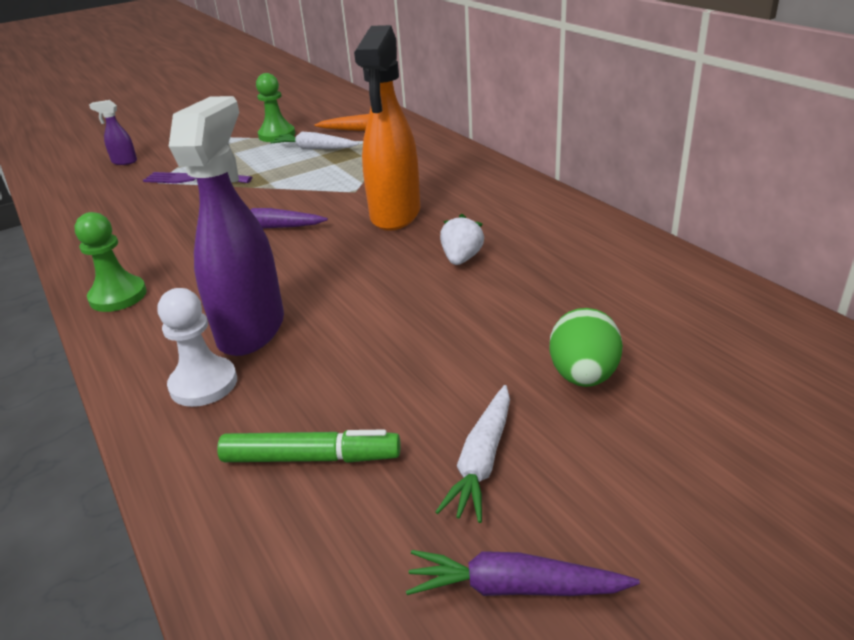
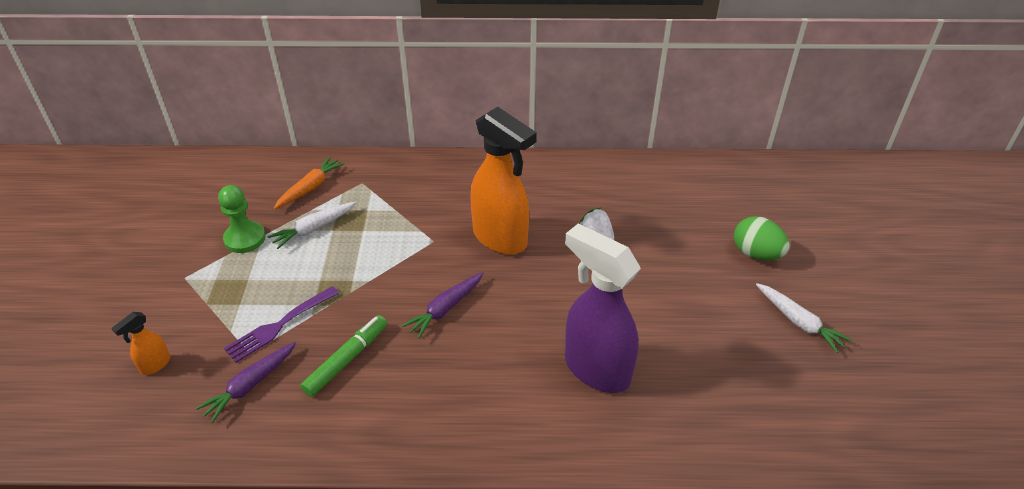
camera: 60 degrees left, 10 degrees up
(118, 296) = (472, 435): green pawn -> none
(124, 162) = (155, 365): purple spray bottle -> orange spray bottle
(203, 384) = (645, 414): white pawn -> none
(311, 458) = (755, 387): green marker -> green marker (346, 360)
(514, 587) = (885, 351): purple carrot -> purple carrot (250, 385)

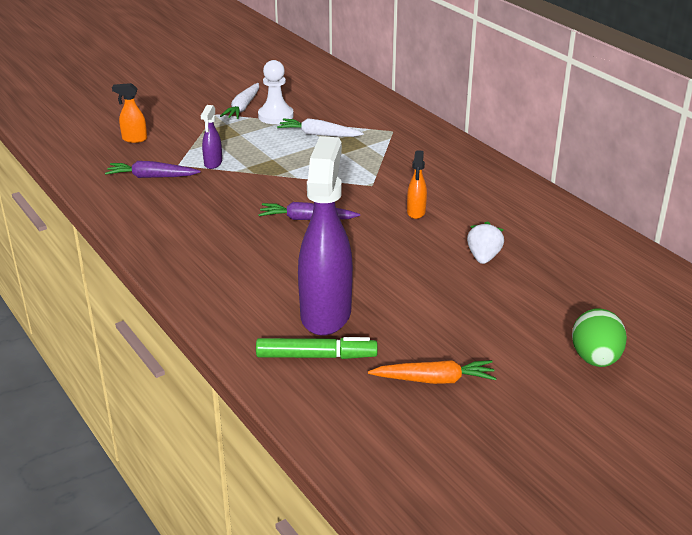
camera: 55 degrees right, 10 degrees down
(245, 238) = (275, 116): green pawn -> white pawn
(279, 325) = (213, 163): purple fork -> purple spray bottle
(310, 188) = (358, 115): orange carrot -> orange carrot (434, 380)
(346, 360) = (211, 201): green marker -> green marker (316, 356)
(500, 238) = (416, 212): orange spray bottle -> orange spray bottle, size x0.43
(799, 322) = (531, 417): white carrot -> white carrot (243, 107)

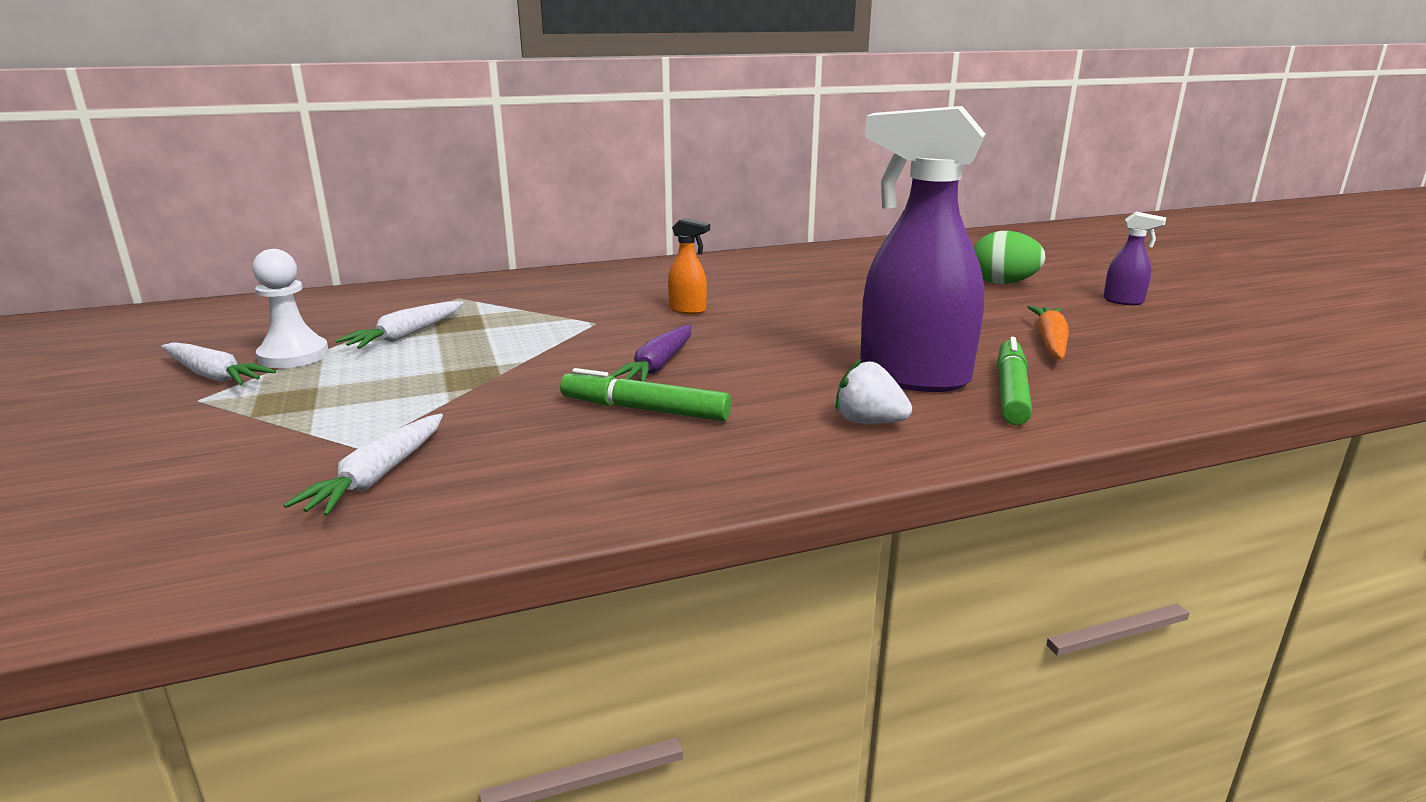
camera: 75 degrees left, 10 degrees down
(134, 139) = (171, 487): orange spray bottle -> none
(152, 177) = (378, 476): purple carrot -> white carrot
(213, 163) = (398, 415): purple spray bottle -> purple spray bottle (1124, 301)
(241, 226) = (645, 409): none -> green marker
(483, 257) = (808, 295): white strawberry -> white strawberry (868, 422)

